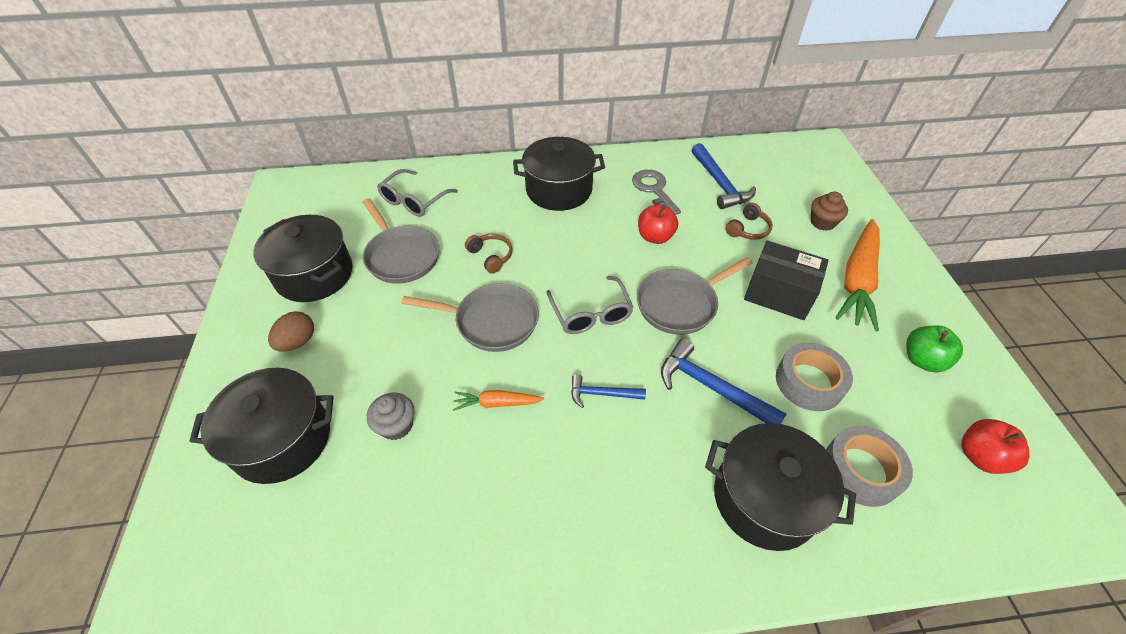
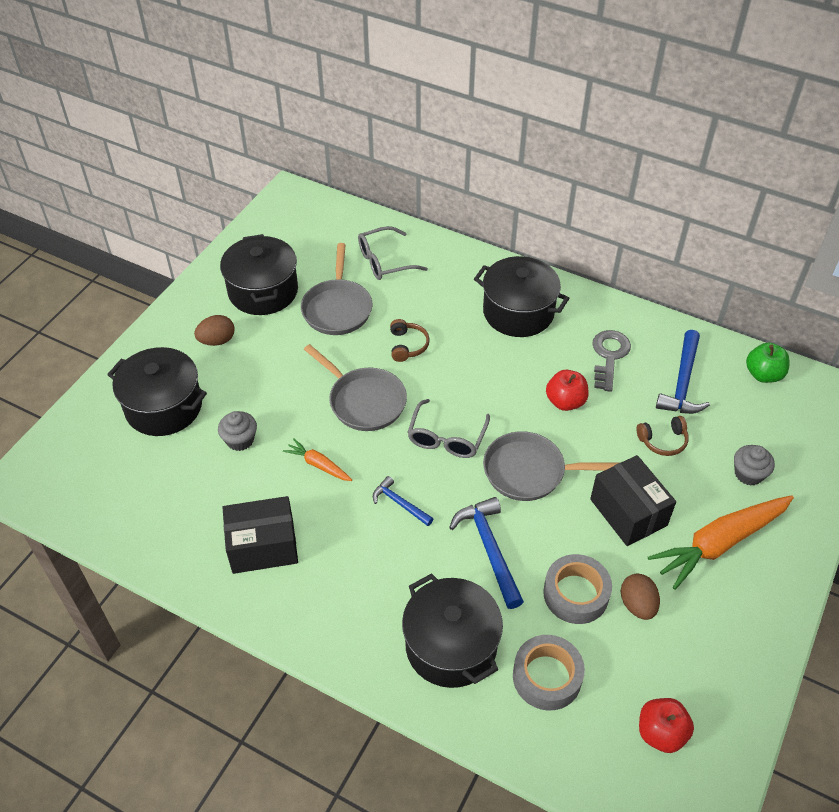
camera: 35 degrees right, 0 degrees up
(507, 522) = (263, 546): none -> black box
(822, 222) = (748, 474): brown cupcake -> grey cupcake
(857, 361) = (637, 605): none -> brown egg
(922, 360) = (701, 640): green apple -> green apple (763, 374)

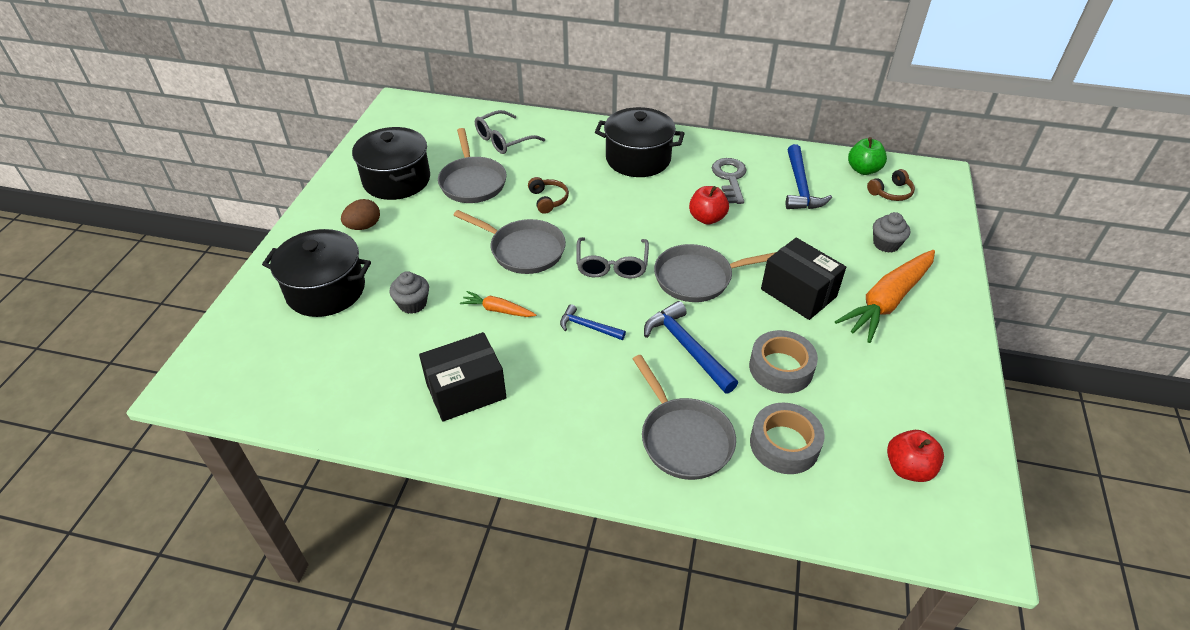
camera: 15 degrees left, 5 degrees down
(451, 646) = (683, 438): black pot -> grey pan
(637, 605) = (839, 365): brown egg -> none
(663, 441) = (803, 233): brown headphones -> brown headphones (891, 192)

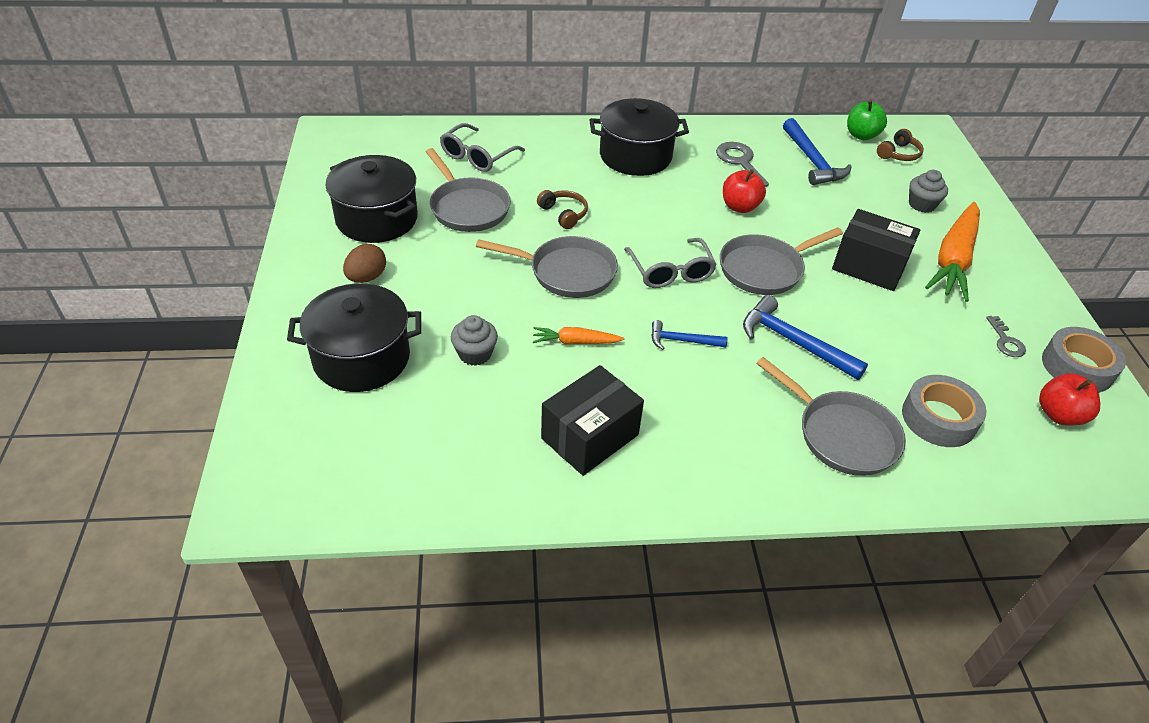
camera: 20 degrees left, 0 degrees up
(781, 368) = (894, 344): grey tape -> grey tape (1077, 367)
(895, 388) = (1006, 341): none -> grey key

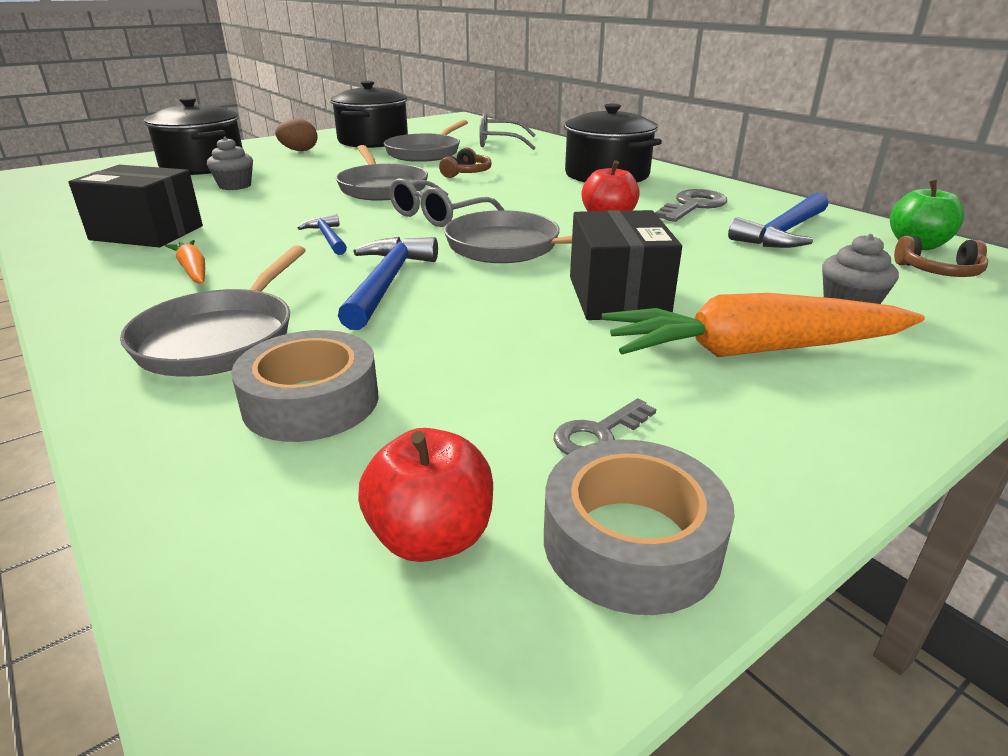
camera: 60 degrees right, 15 degrees down
(575, 342) = (282, 206): orange carrot -> orange carrot (193, 270)

